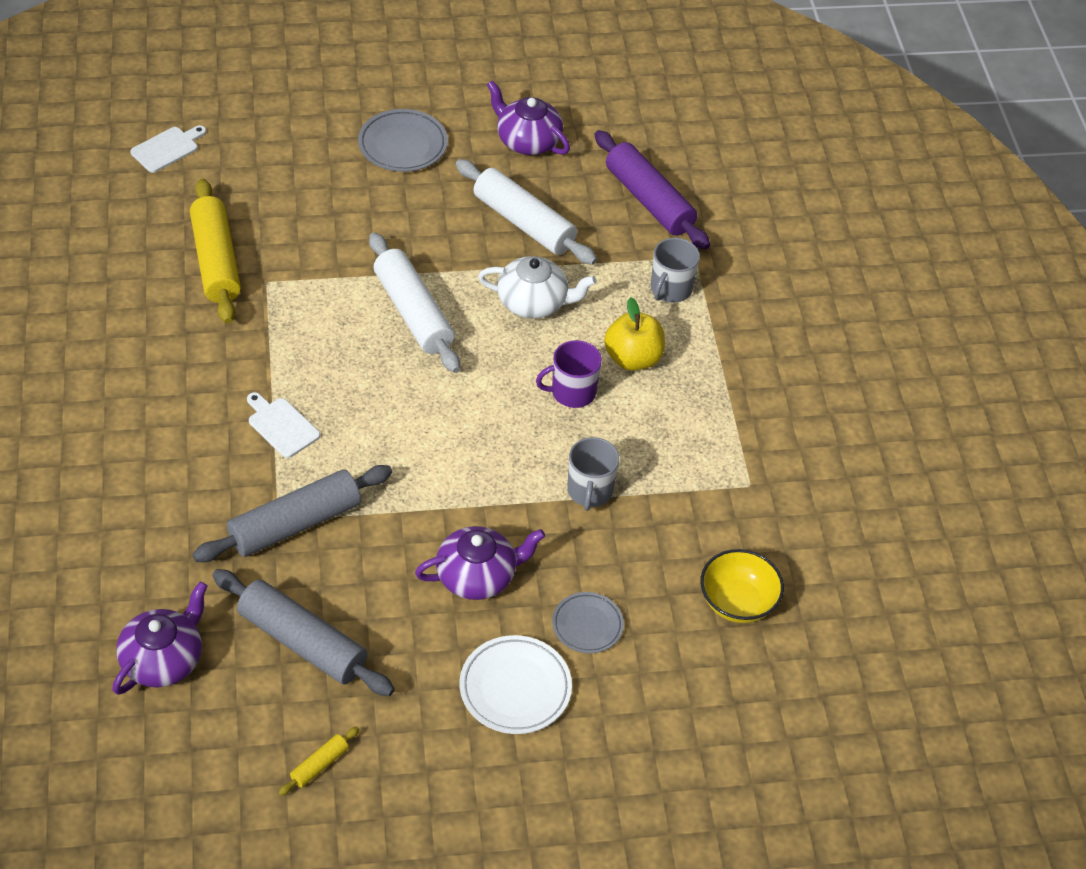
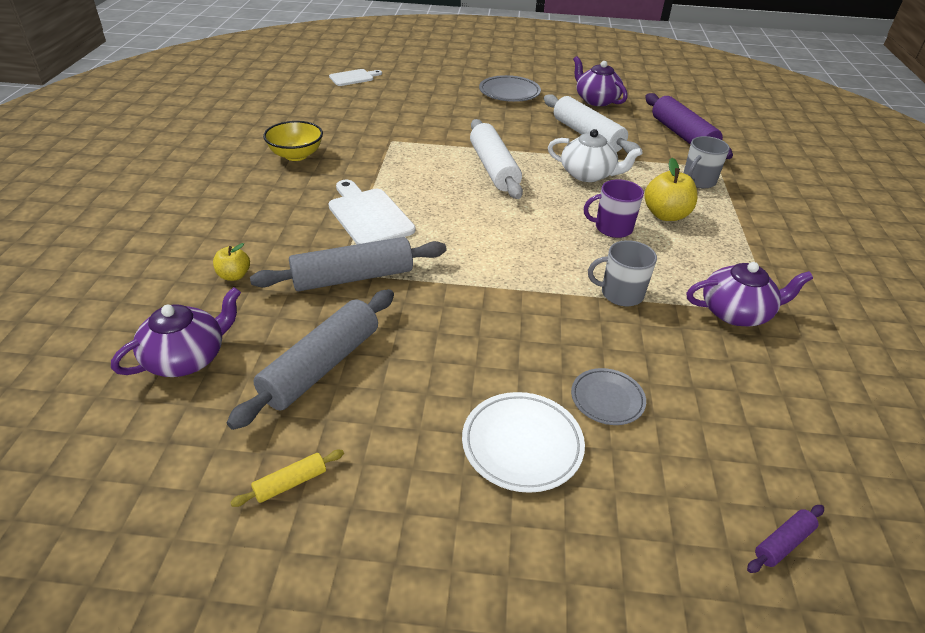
camera: 15 degrees right, 10 degrees down
(162, 547) = (234, 275): none -> yellow apple
(216, 261) = (360, 127): yellow rolling pin -> none
(281, 426) = (368, 215): white cutting board -> white cutting board, size x1.62
(302, 642) = (321, 366): grey rolling pin -> grey rolling pin turned 75 degrees clockwise
(478, 576) = (505, 340): purple teapot -> purple teapot (736, 312)
(589, 491) = (620, 294): grey mug -> grey mug turned 75 degrees clockwise
(737, 602) = (768, 405): yellow bowl -> yellow bowl (296, 155)
(742, 733) = (783, 543): none -> purple rolling pin

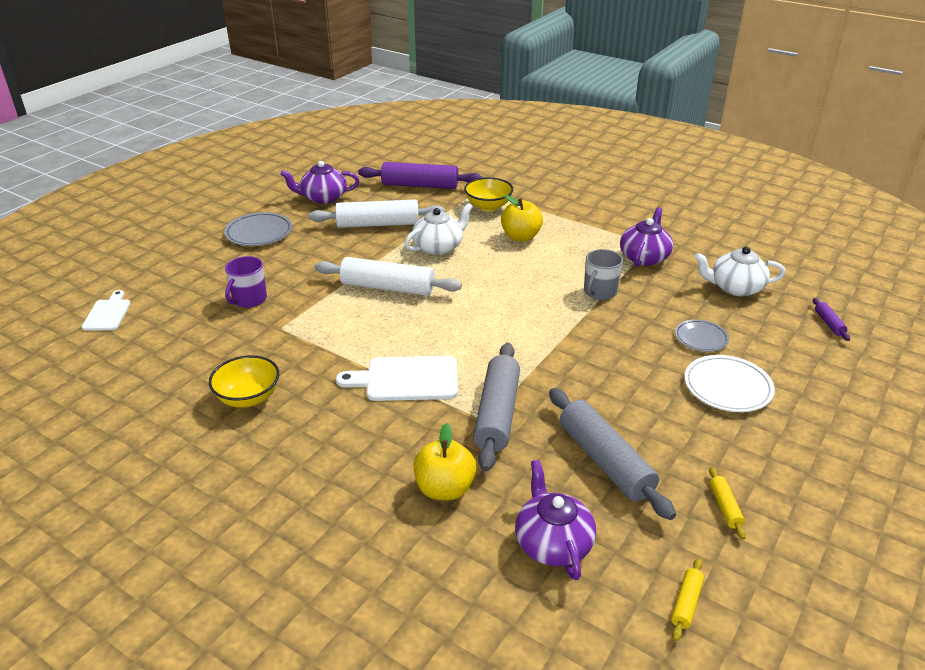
camera: 60 degrees left, 5 degrees down
(127, 476) = (686, 603): none -> yellow rolling pin
(234, 275) = (444, 489): yellow apple -> yellow apple, size x1.69
(612, 228) = (520, 265): purple mug -> purple mug (249, 299)
(698, 181) = (488, 206): grey mug -> yellow bowl
(762, 412) = (735, 288): none -> white teapot

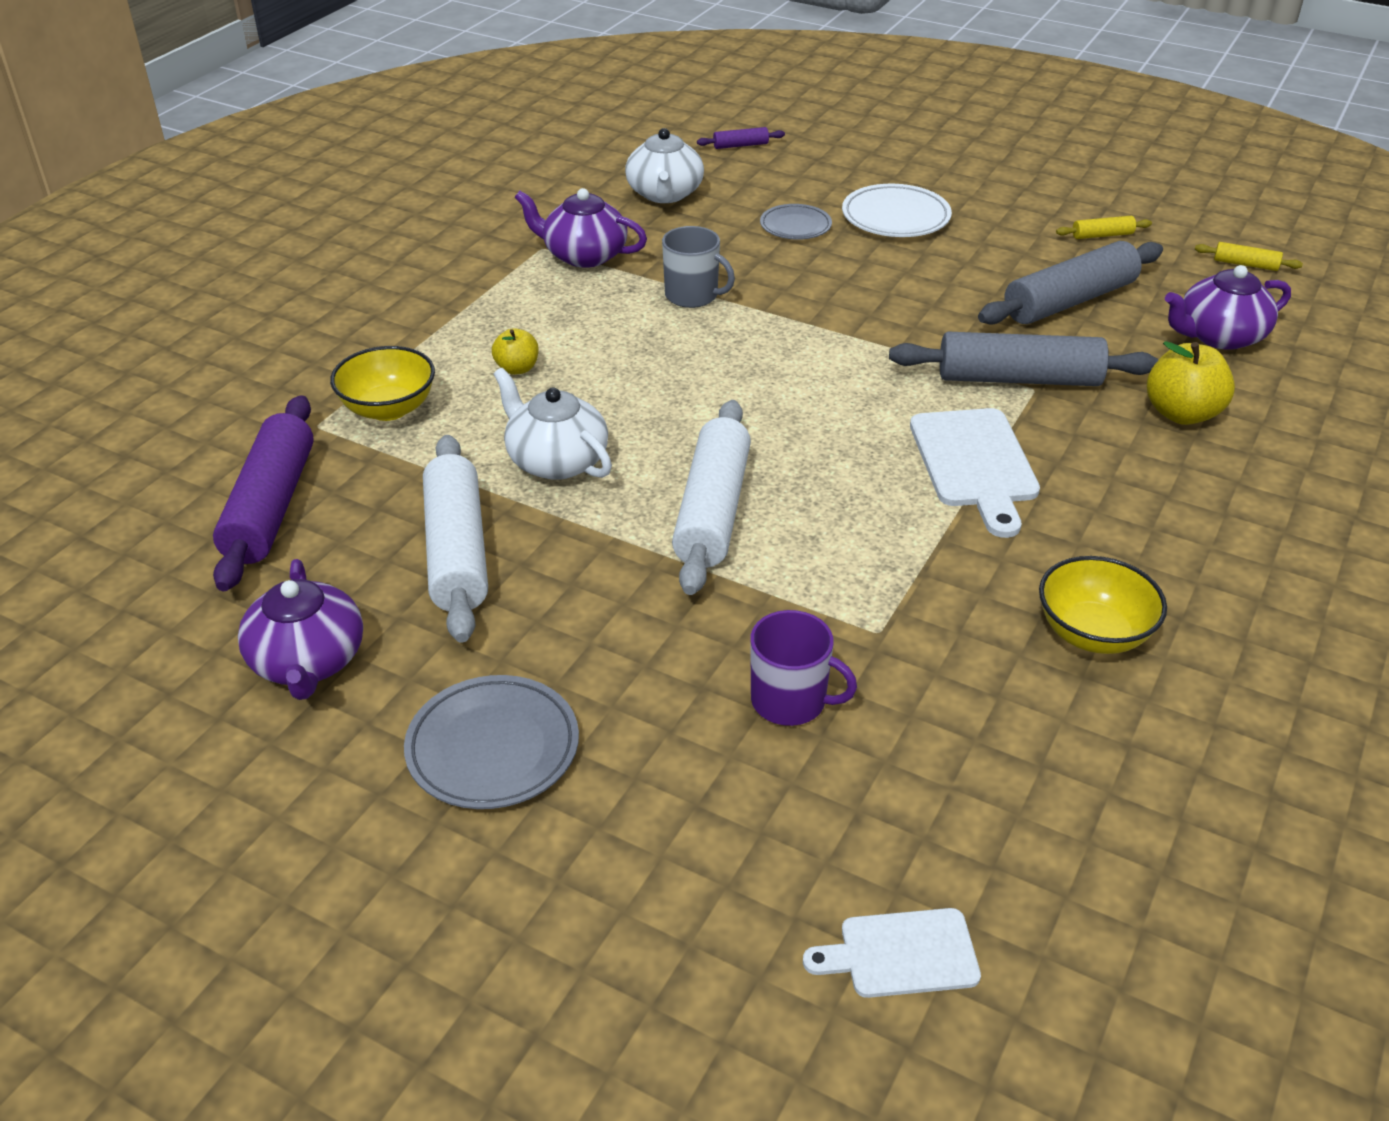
camera: 95 degrees left, 5 degrees up
(520, 237) = (517, 368): yellow apple -> yellow apple, size x0.59

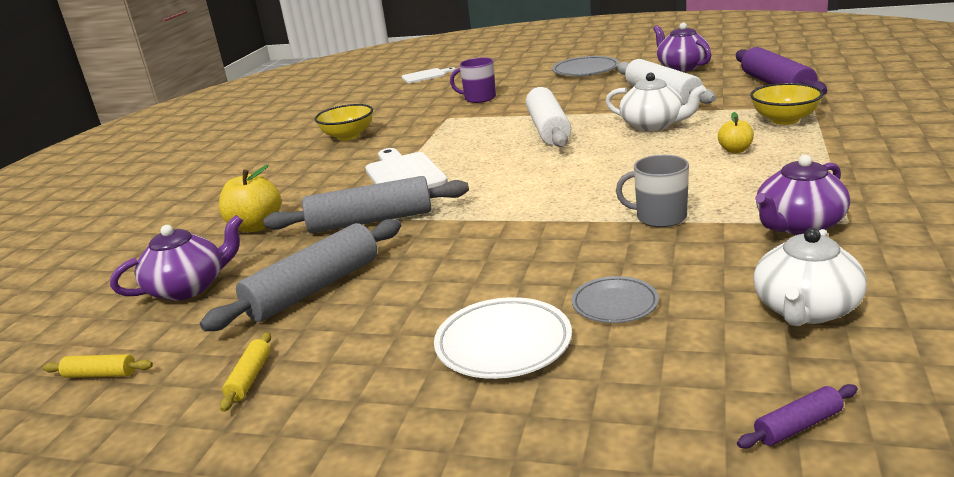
camera: 170 degrees right, 15 degrees down
(583, 255) = (798, 225): purple teapot -> purple teapot turned 135 degrees clockwise
(665, 194) = (805, 310): white teapot -> white teapot turned 135 degrees counterclockwise
(1102, 235) = (250, 378): yellow rolling pin -> yellow rolling pin turned 60 degrees counterclockwise

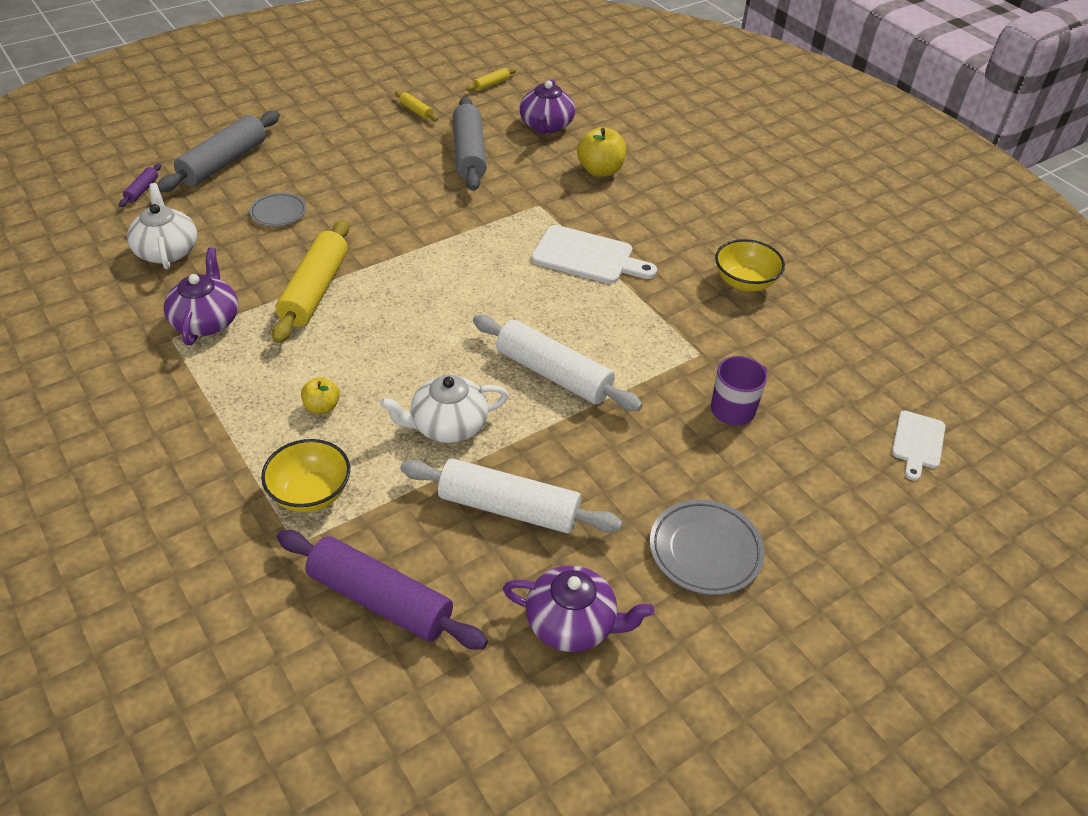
camera: 125 degrees right, 20 degrees up
(370, 221) = (525, 206): grey rolling pin -> grey rolling pin (223, 162)
(503, 344) = (314, 170): white plate -> none
(660, 217) = (314, 290): grey mug -> yellow rolling pin

